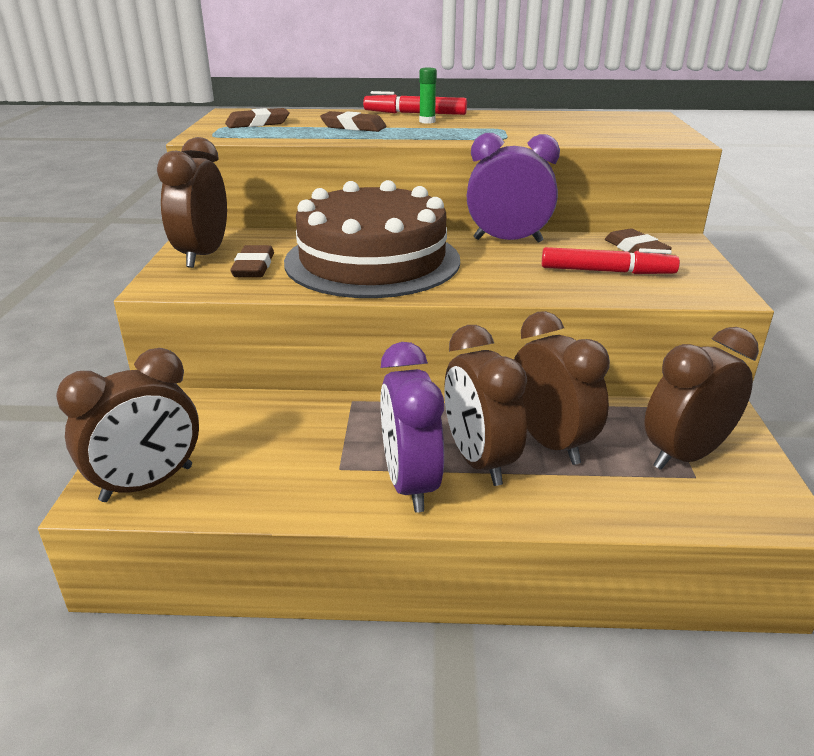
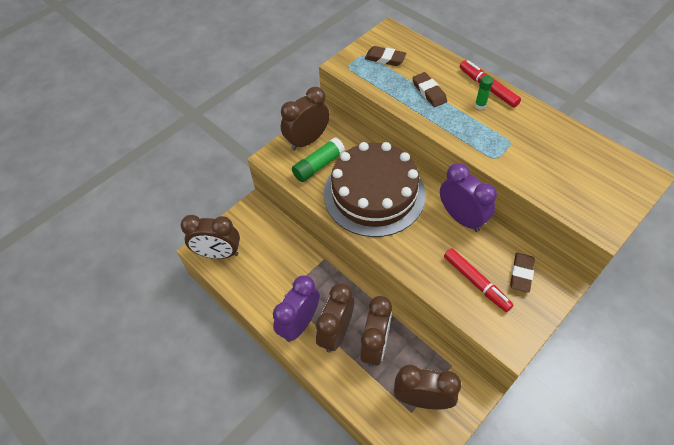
camera: 45 degrees right, 25 degrees up
(254, 267) = (318, 165): brown eraser -> green glue stick

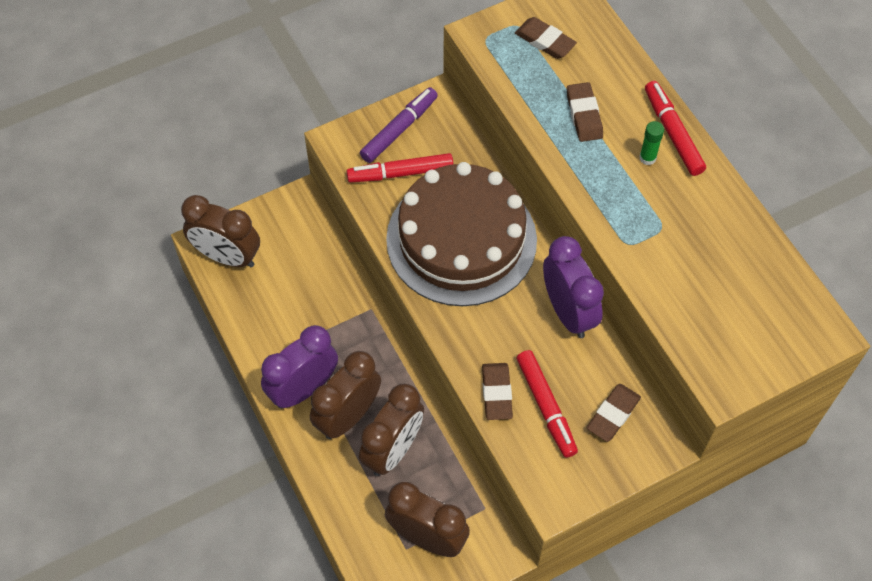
camera: 15 degrees right, 5 degrees up
(307, 140) = (399, 129): brown clock -> purple marker
(318, 165) = (400, 173): green glue stick -> red marker
(440, 283) = (496, 393): none -> brown eraser

